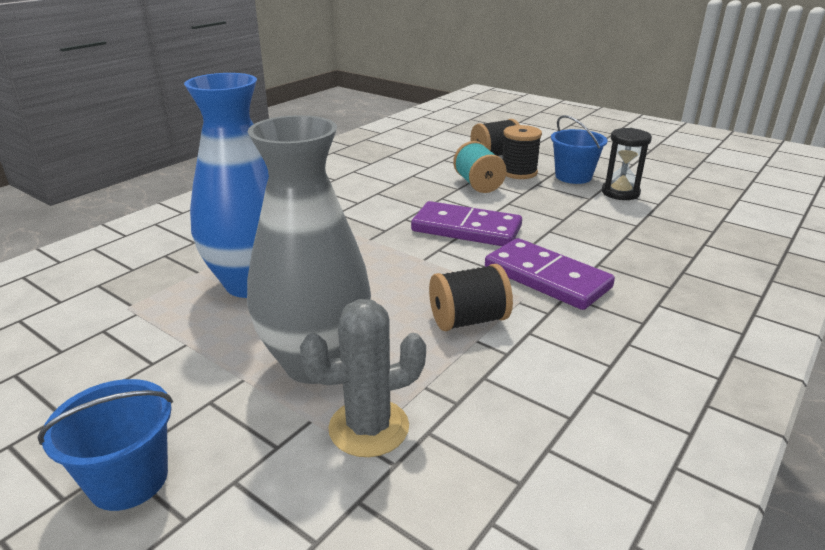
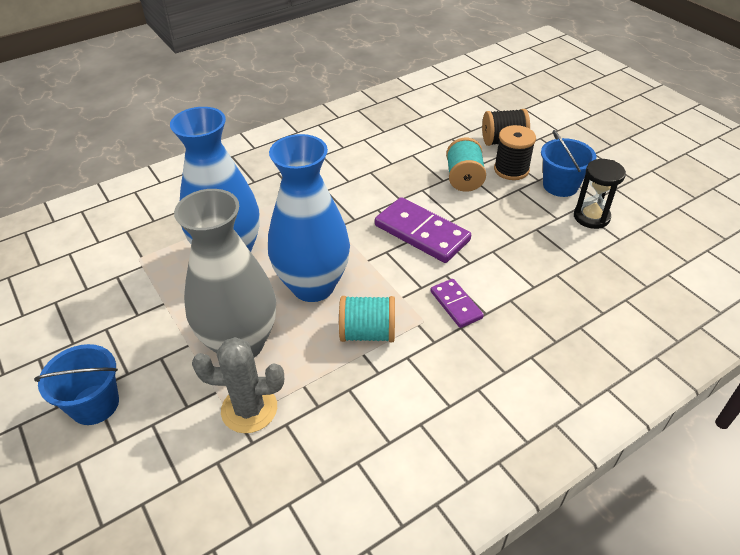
camera: 20 degrees right, 15 degrees up
(375, 291) = (313, 286): none -> blue vase
(468, 320) = (367, 333): black spool -> turquoise spool
(547, 278) = (456, 305): purple domino -> purple domino, size x0.56

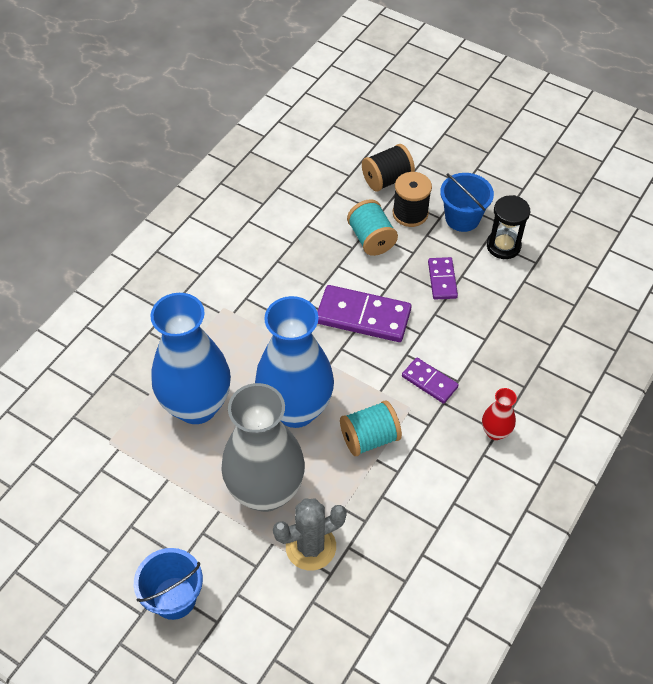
camera: 25 degrees left, 10 degrees up
(501, 372) = (495, 432): none -> red vase
(515, 226) = (442, 280): none -> purple domino

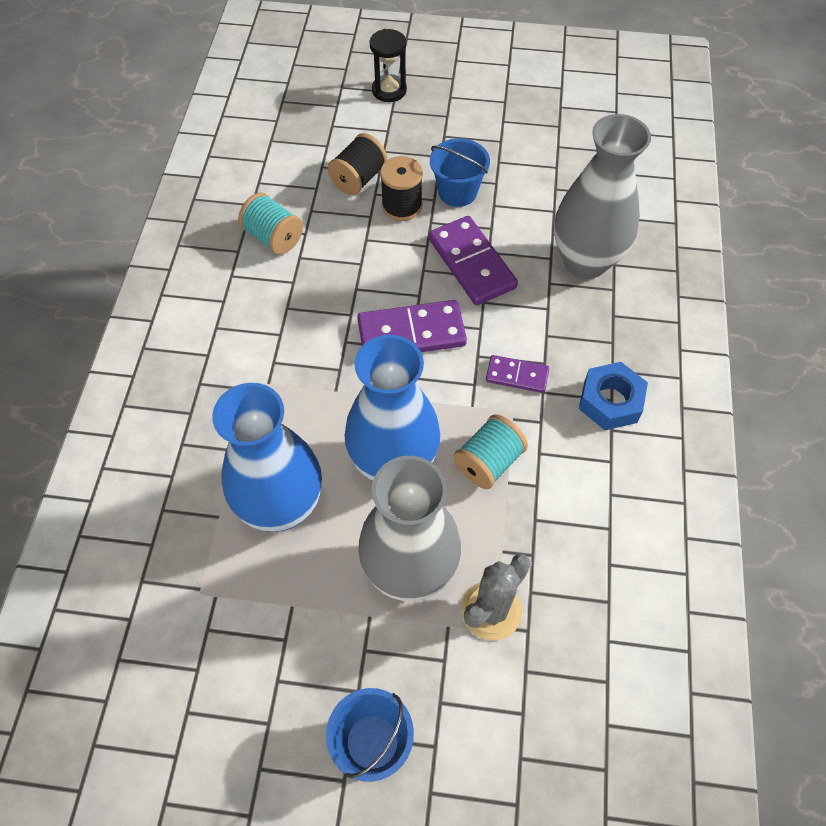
camera: 25 degrees left, 5 degrees up
(371, 239) = (376, 247): turquoise spool -> turquoise spool (273, 237)
(442, 280) = (472, 263): purple domino -> purple domino, size x1.77
(495, 432) = (610, 401): red vase -> blue nut
(503, 246) = (513, 206): black hourglass -> black hourglass (389, 90)
(539, 313) = (585, 261): none -> grey vase

